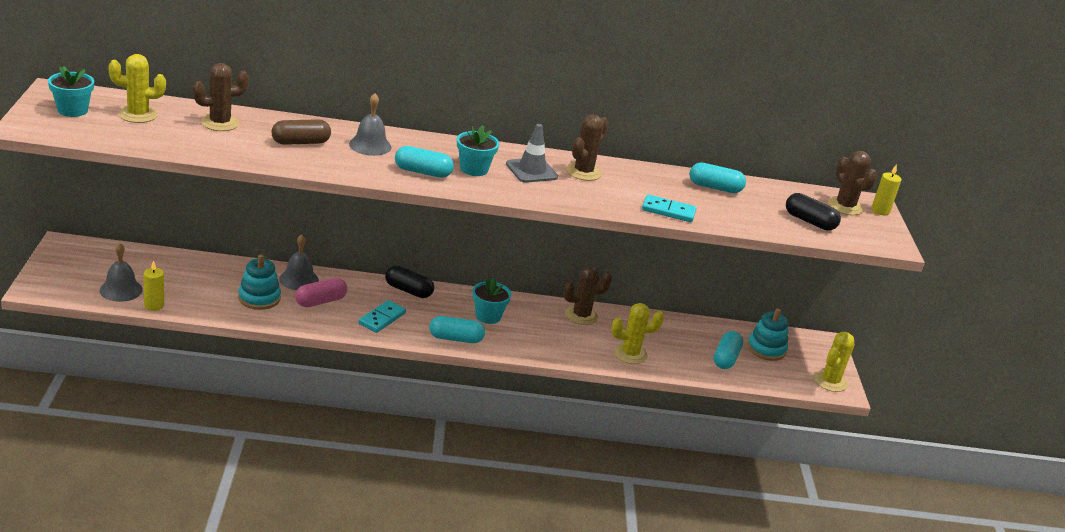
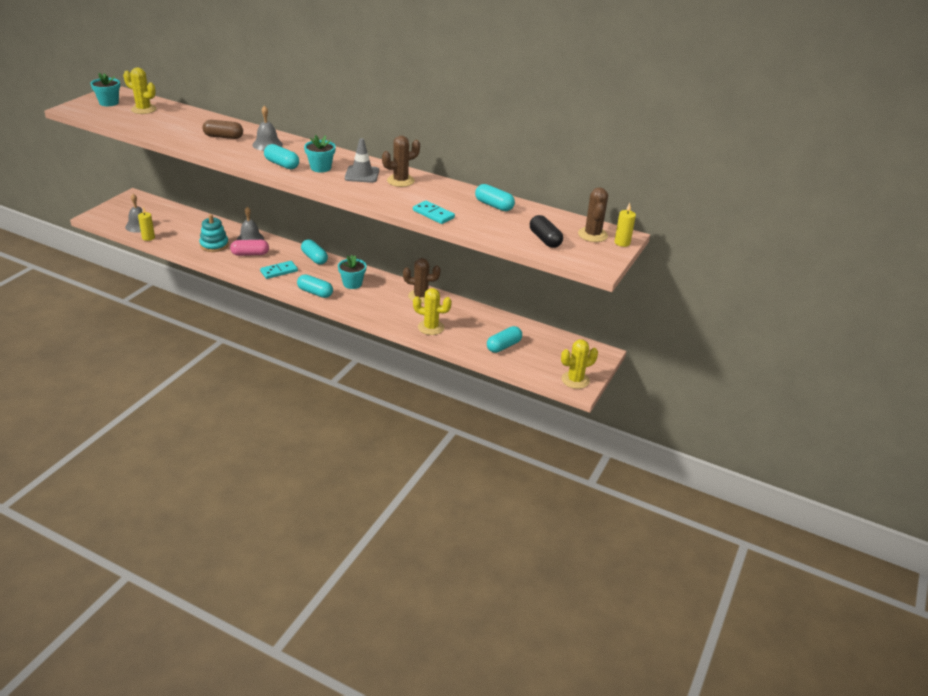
camera: 30 degrees right, 5 degrees up
(220, 123) = (187, 120): brown cactus -> none
(408, 290) = (314, 258): black capsule -> turquoise capsule
(766, 349) = (544, 347): turquoise stacking toy -> none

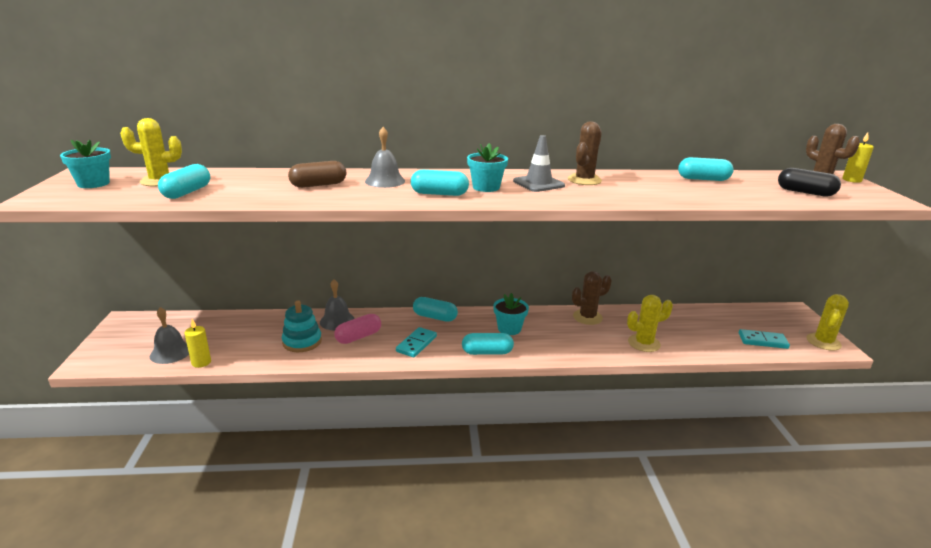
camera: 30 degrees left, 10 degrees down
(433, 214) = (679, 198): turquoise domino -> turquoise domino (762, 341)
(503, 346) = (725, 335): turquoise capsule -> turquoise capsule (187, 192)

